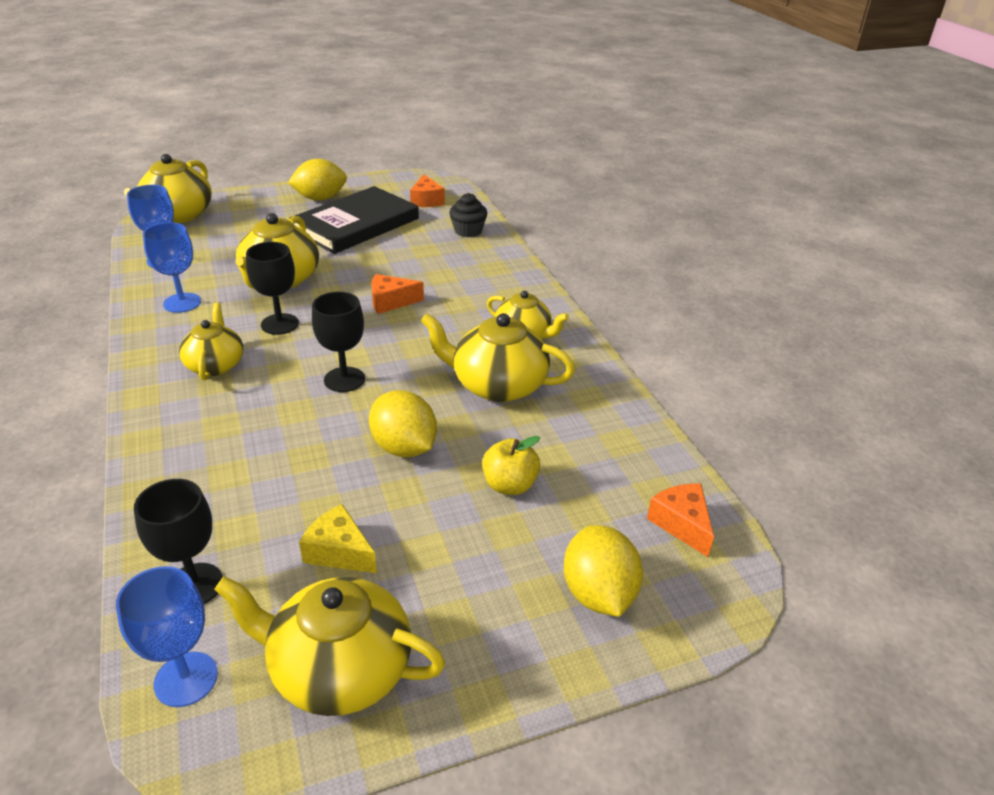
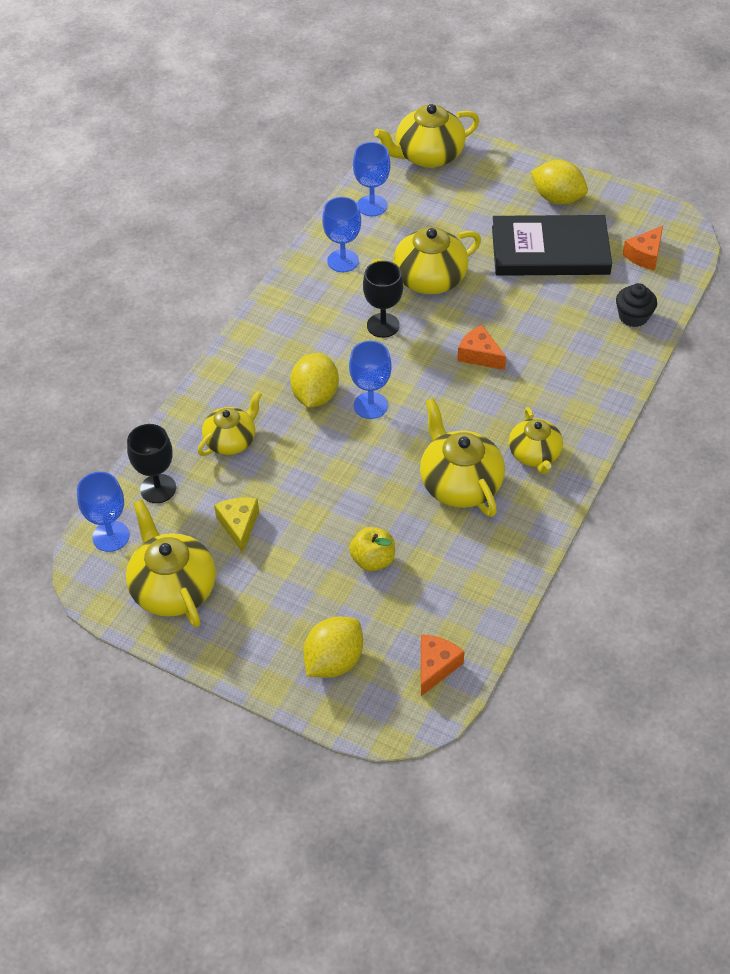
camera: 50 degrees right, 15 degrees up
(215, 365) = (309, 336): yellow teapot -> yellow teapot (231, 440)
(344, 379) = (370, 405): black goblet -> blue goblet
(404, 447) = (346, 486): yellow lemon -> yellow lemon (315, 395)

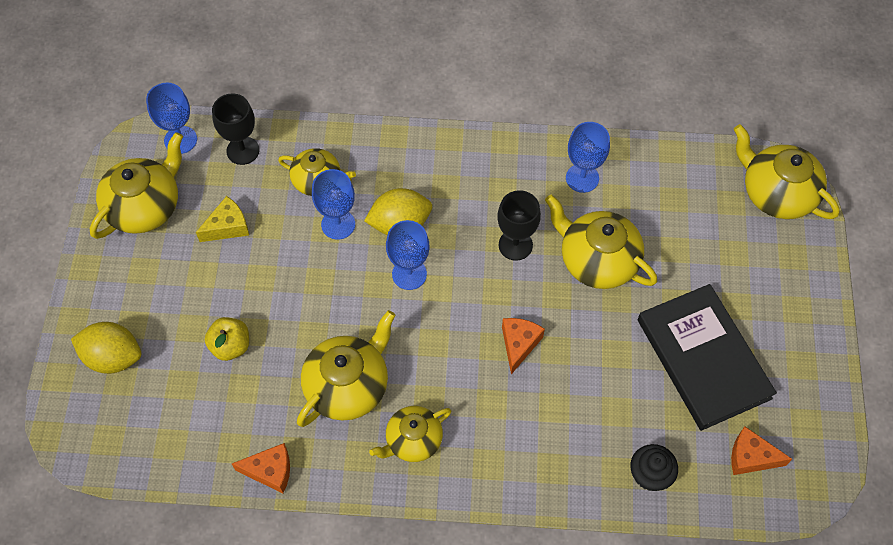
camera: 65 degrees right, 10 degrees up
(372, 206) = (672, 172): blue goblet -> blue goblet (338, 224)
(435, 667) = (134, 441): orange cheese -> orange cheese (270, 471)
(557, 198) = (787, 339): yellow lemon -> none

